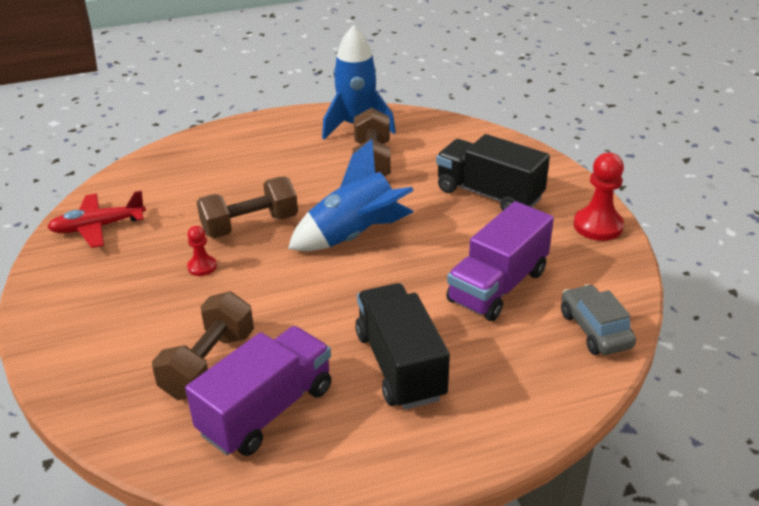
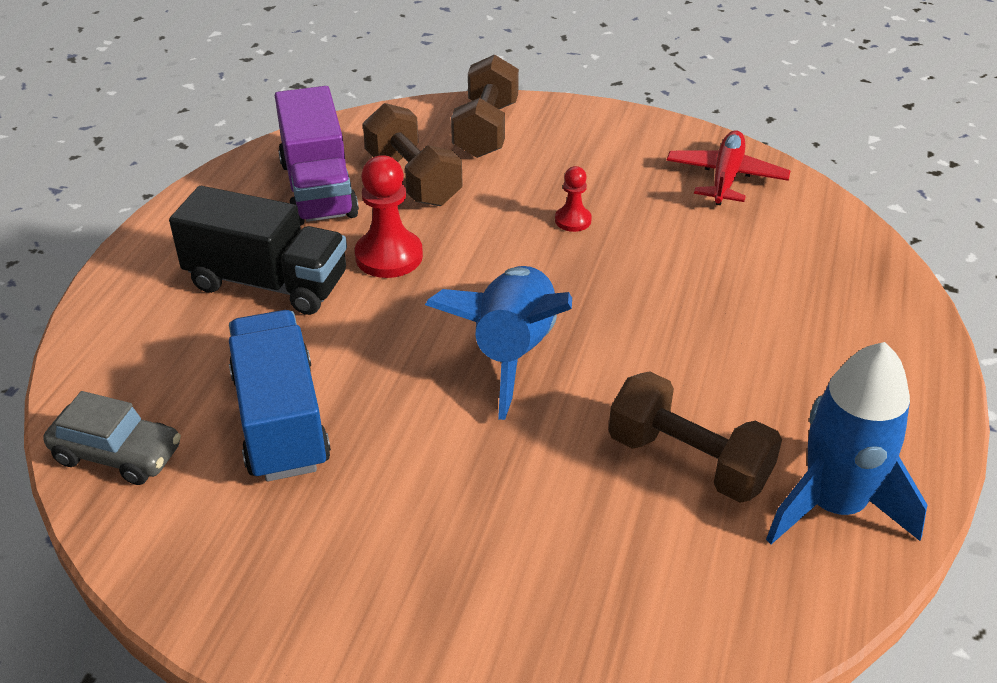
camera: 125 degrees right, 5 degrees up
(250, 225) = (623, 279): brown dumbbell -> brown dumbbell (486, 130)
(489, 194) = (471, 545): black truck -> none
(497, 286) = (281, 421): purple truck -> blue truck
(598, 226) = (262, 621): red pawn -> red pawn (389, 256)

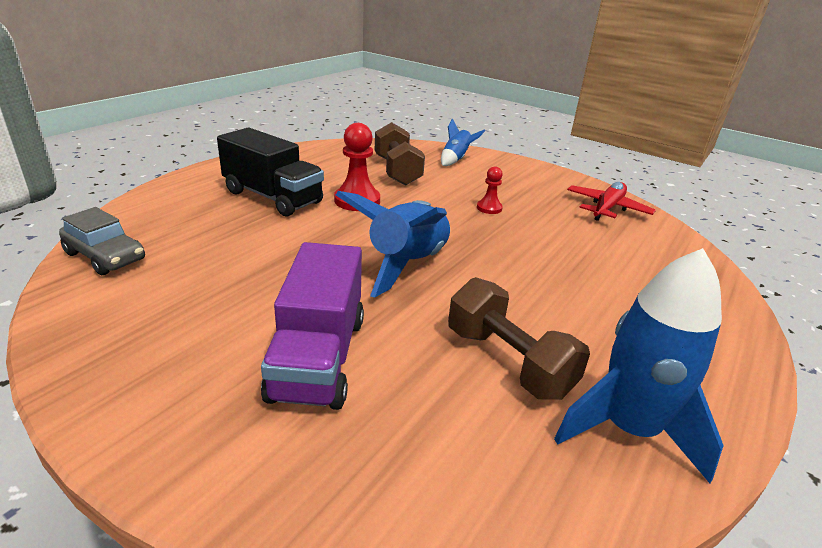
camera: 15 degrees right, 10 degrees down
(281, 421) = (223, 264): blue truck -> none
(318, 189) = (336, 165): purple truck -> purple truck (318, 357)
(486, 130) = (456, 159): brown dumbbell -> blue rocket

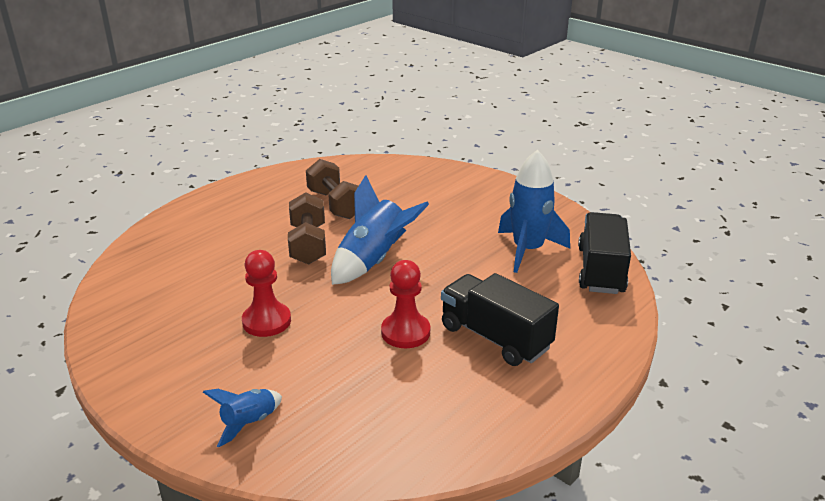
camera: 170 degrees left, 0 degrees up
(105, 257) = (601, 270): grey car -> black truck
(318, 357) = (437, 209): purple truck -> none
(397, 171) = (347, 390): brown dumbbell -> brown dumbbell (308, 244)
(489, 208) = (266, 321): red pawn -> red pawn, size x1.78
(607, 208) = (133, 321): red plane -> none
(628, 429) = (296, 181): blue rocket -> blue rocket (528, 250)

